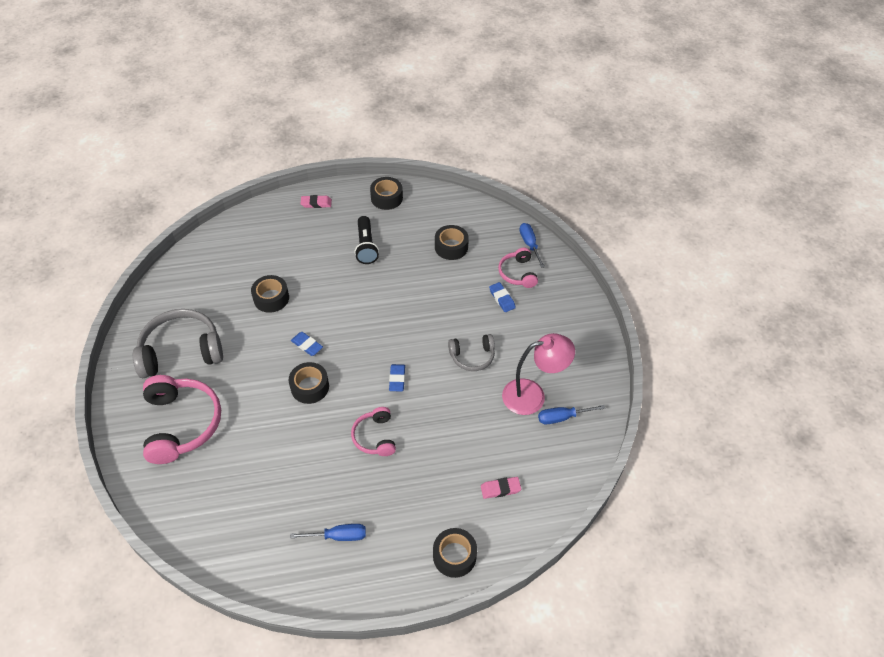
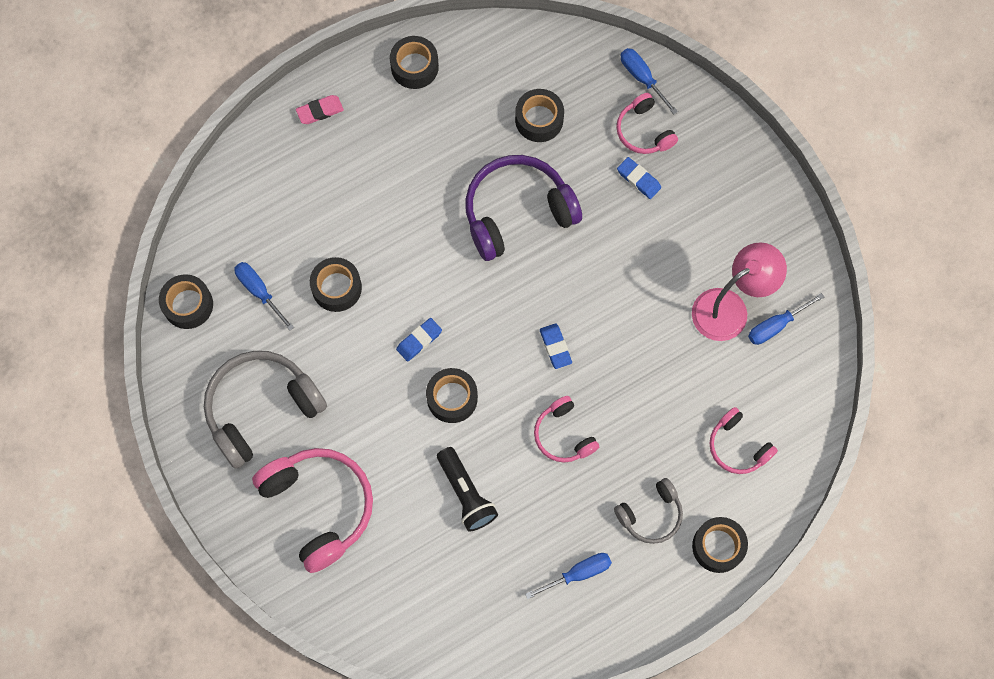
camera: 20 degrees left, 20 degrees up
(173, 278) = (188, 305): none -> black tape
(222, 285) = (259, 292): none -> blue screwdriver
(307, 345) = (419, 340): blue eraser -> blue eraser turned 60 degrees counterclockwise
(366, 246) = (424, 159): black flashlight -> black flashlight (466, 493)
(411, 293) = (517, 212): none -> purple headphones
(472, 356) = (635, 280): grey headphones -> grey headphones (650, 514)
(500, 489) = (738, 446): pink eraser -> pink headphones

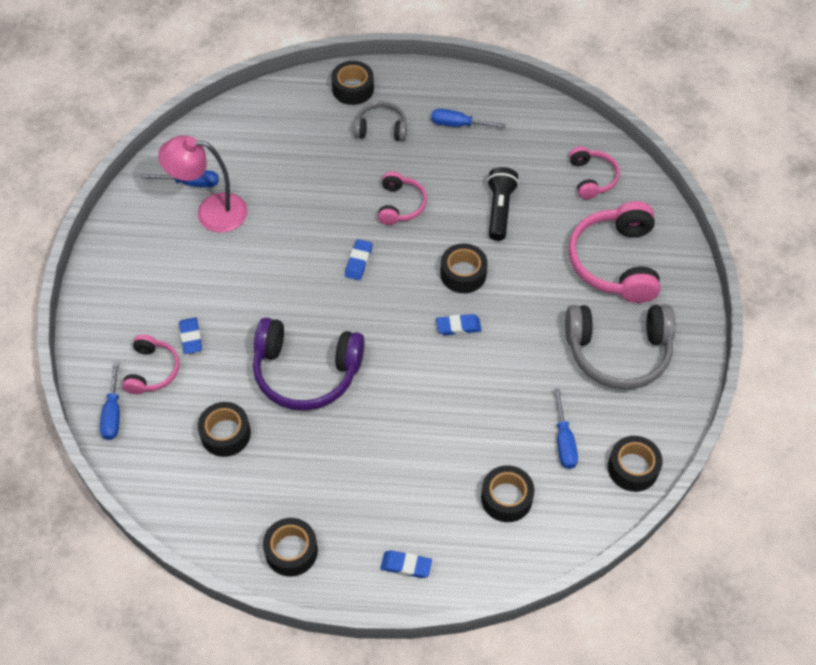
camera: 145 degrees left, 15 degrees down
(320, 111) = (406, 565): pink eraser -> blue eraser
(337, 288) = (496, 405): black tape -> black tape (506, 498)
(738, 446) = (287, 132): pink headphones -> pink headphones (592, 178)

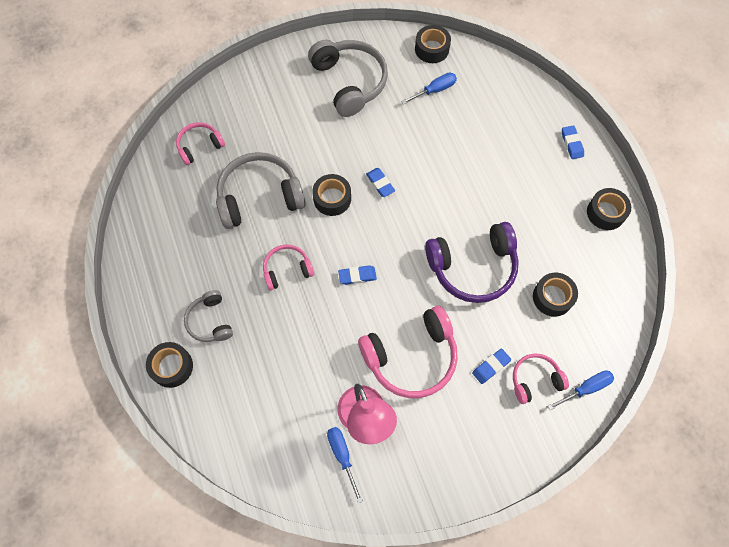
camera: 115 degrees left, 10 degrees up
(306, 372) = (473, 267): purple headphones -> purple headphones turned 90 degrees clockwise
(458, 124) = (181, 261): blue screwdriver -> none
(499, 210) = (259, 197): black flashlight -> grey headphones
(506, 498) = (493, 107): black tape -> none
(615, 262) = (274, 107): pink headphones -> pink headphones (411, 357)

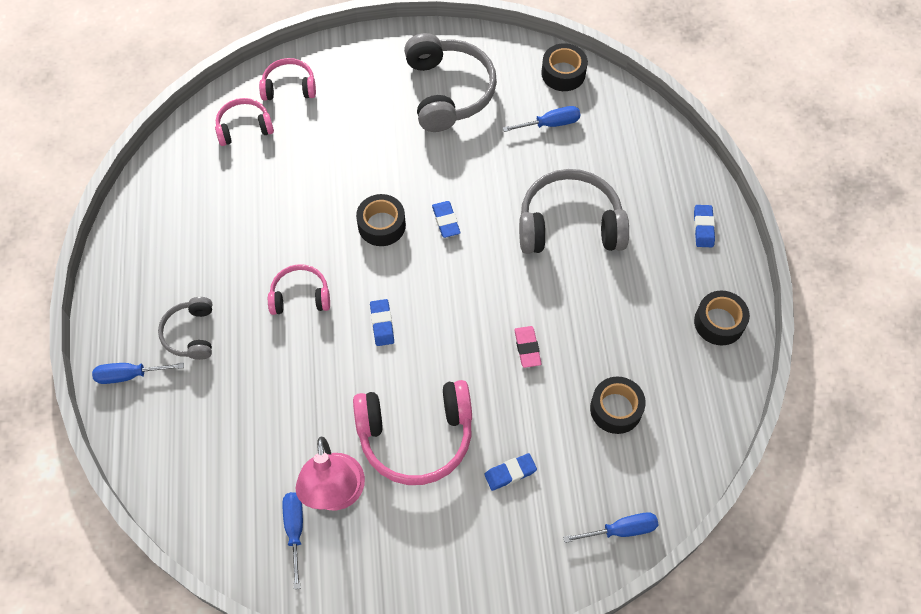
camera: 15 degrees right, 5 degrees down
(172, 367) = (130, 375): black tape -> blue screwdriver
(259, 197) = (295, 203): grey headphones -> grey headphones (570, 225)
(357, 276) = (382, 324): blue eraser -> blue eraser turned 75 degrees clockwise
(473, 267) = (527, 348): purple headphones -> pink eraser
(535, 380) = (560, 503): pink headphones -> pink headphones (289, 87)

